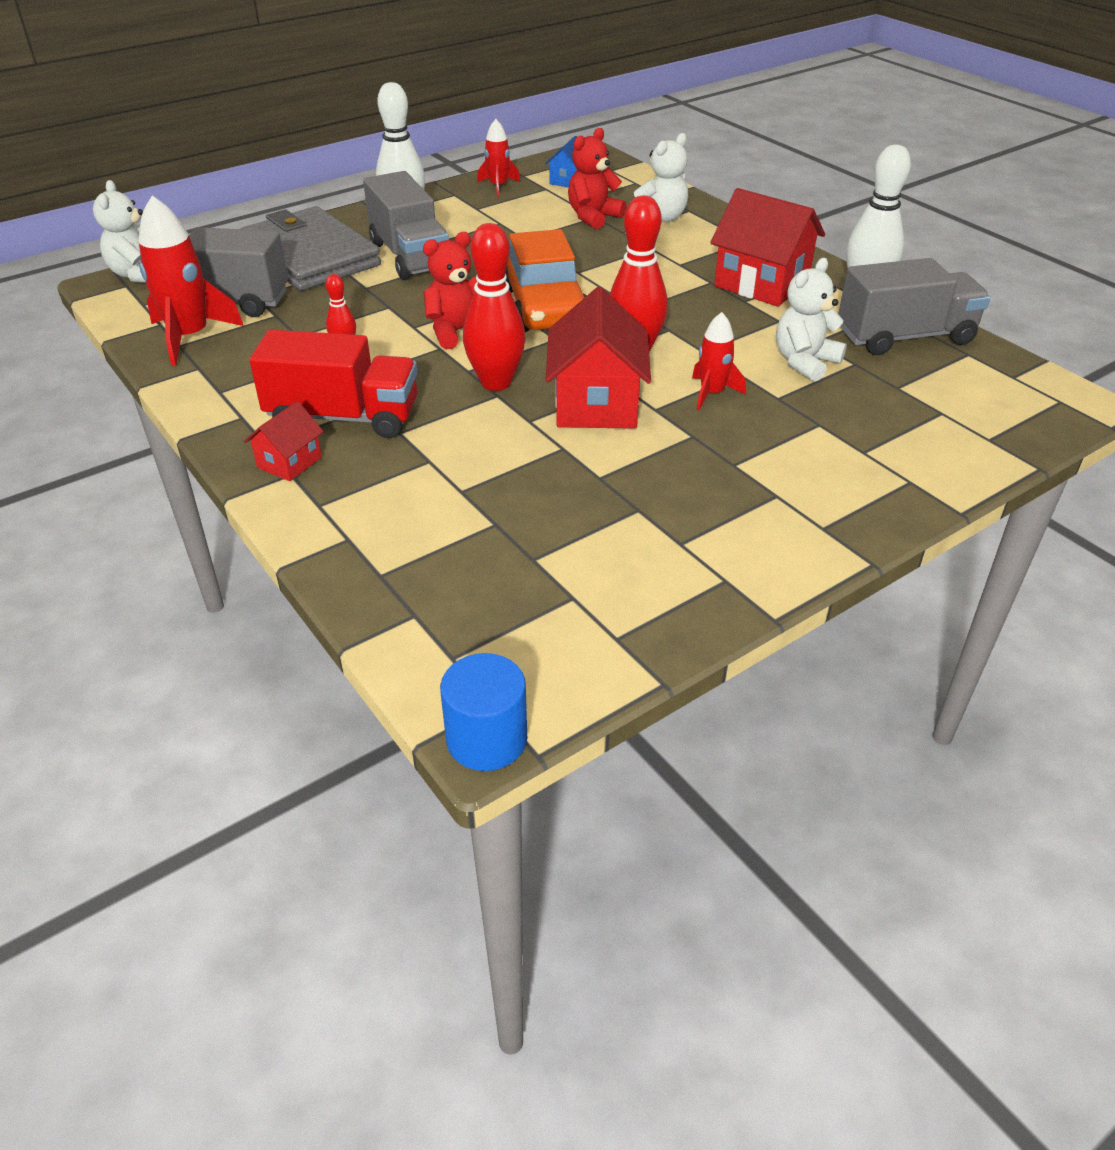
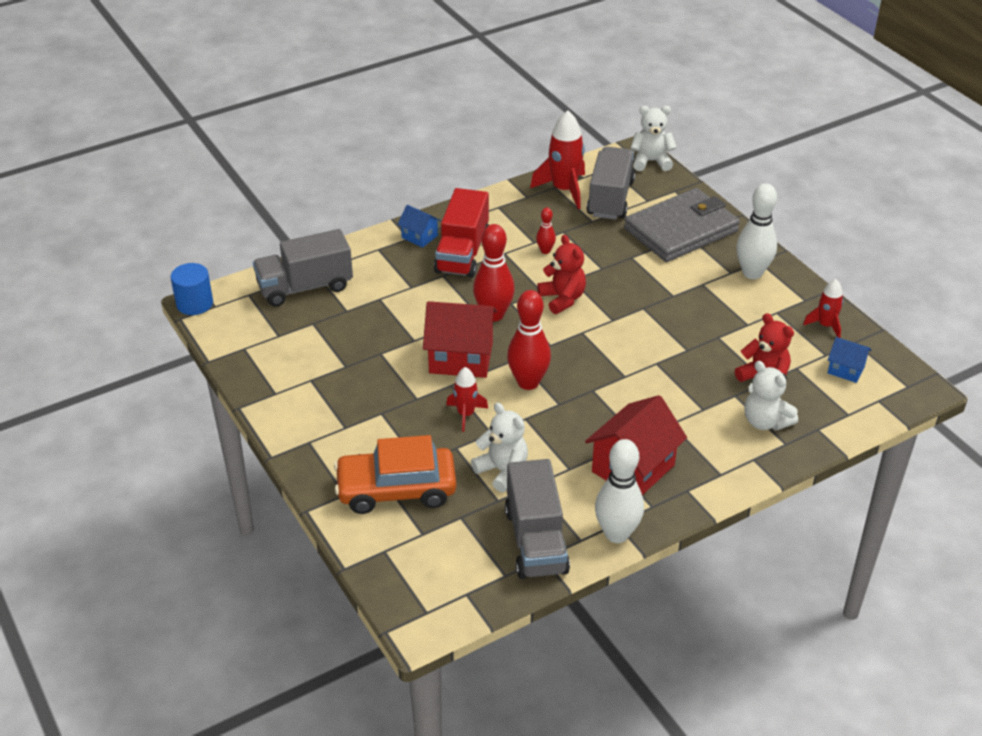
camera: 95 degrees right, 0 degrees up
(289, 462) = (419, 237): red house -> blue house
(410, 256) = (682, 276): grey truck -> grey truck (305, 287)
(544, 307) = (596, 341): orange car -> orange car (396, 489)

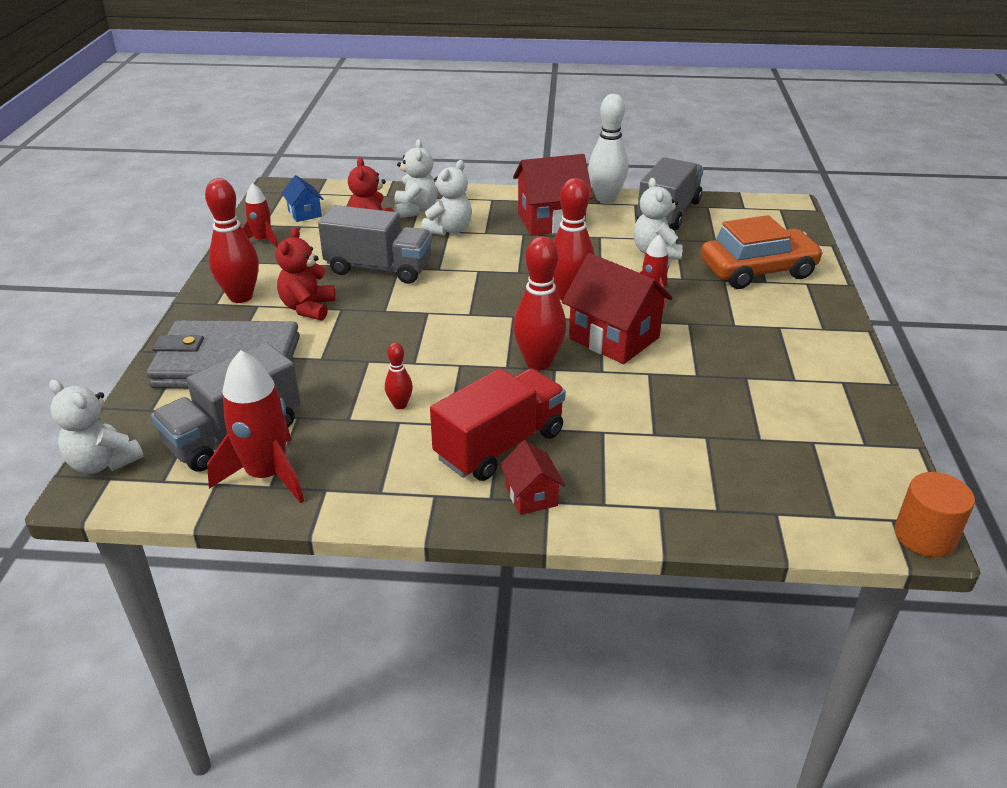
camera: 145 degrees left, 5 degrees down
(194, 303) = (924, 536): blue cylinder -> orange cylinder
(305, 287) = (745, 491): grey truck -> grey truck (379, 268)
(396, 489) = (758, 271): orange car -> orange car turned 45 degrees counterclockwise
(419, 237) = (531, 496): blue house -> red house
(562, 299) = (449, 348): red teddy bear -> red teddy bear (308, 308)
(703, 410) = (449, 230): none -> white teddy bear
(752, 273) = (241, 297): white bowling pin -> red bowling pin

